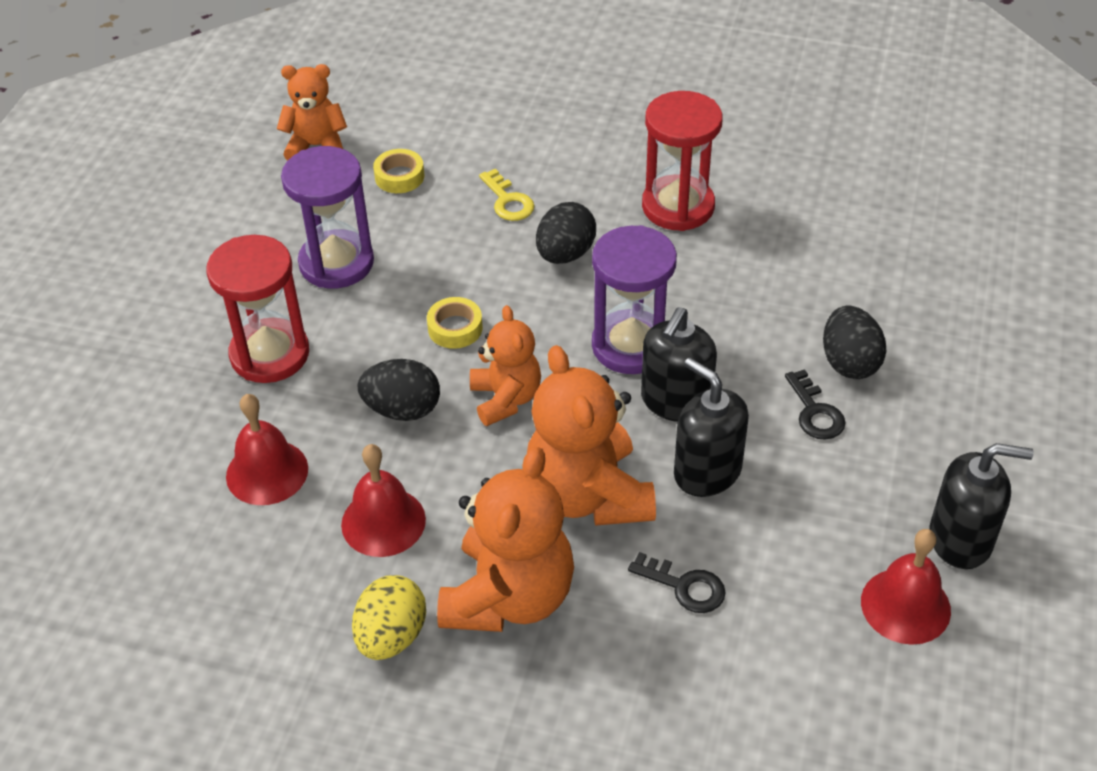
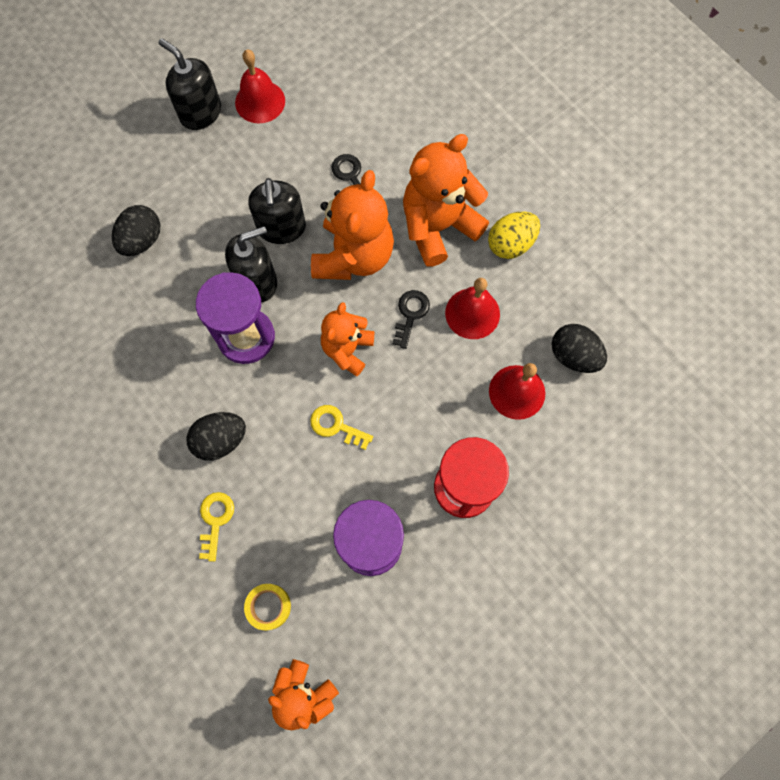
camera: 145 degrees left, 25 degrees up
(402, 409) = (411, 383): black egg -> black egg (573, 356)
(455, 328) = (336, 426): yellow tape -> yellow key
(678, 206) = (114, 430): red hourglass -> none
(815, 412) = (192, 224): black key -> black key (410, 314)

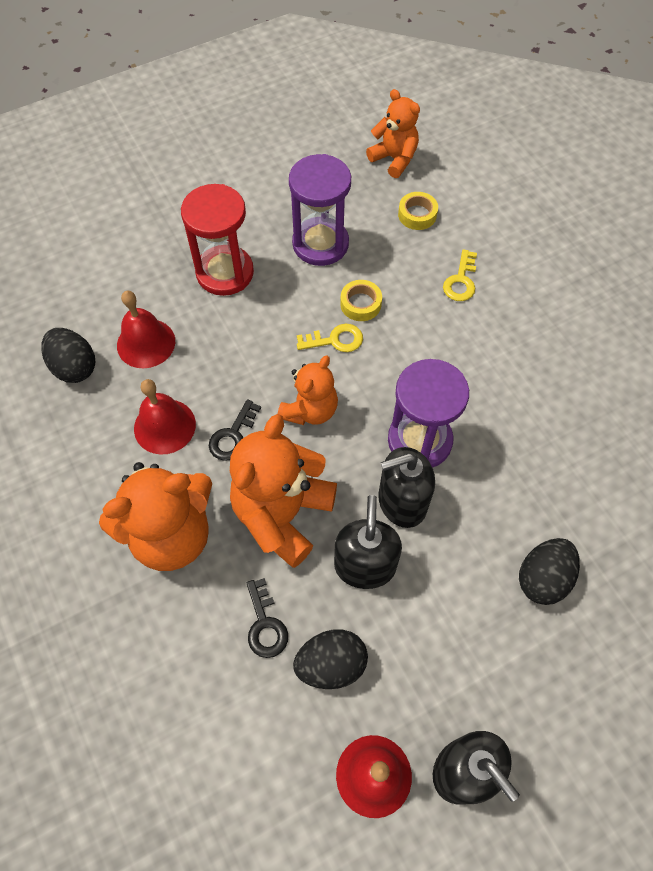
camera: 170 degrees left, 10 degrees down
(220, 440) = (453, 345): black egg -> black egg (331, 664)
(317, 473) = (360, 304): none -> yellow tape
(336, 426) = (335, 340): yellow key -> yellow key turned 45 degrees counterclockwise
(510, 244) = (93, 497): yellow egg -> none

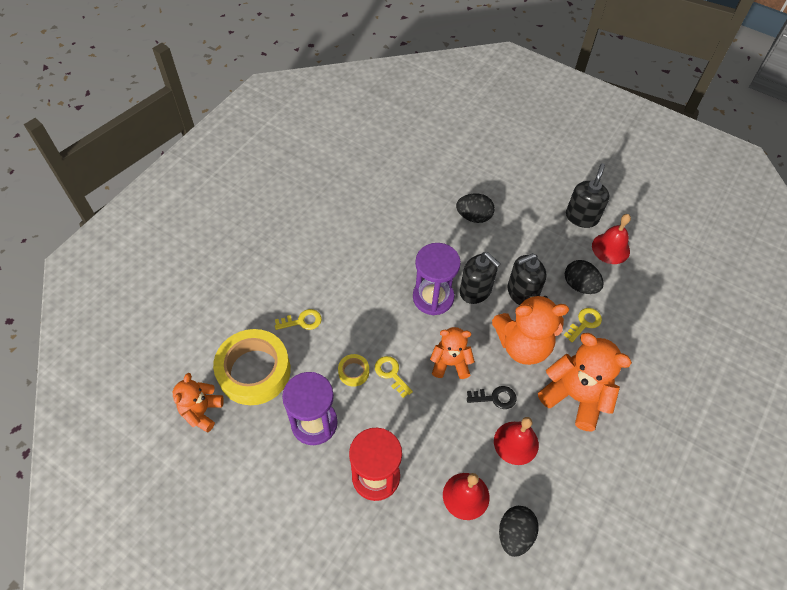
camera: 120 degrees left, 5 degrees down
(265, 624) = (584, 323): black key -> yellow key
(417, 215) = (254, 371): yellow tape -> yellow tape, size x2.33

